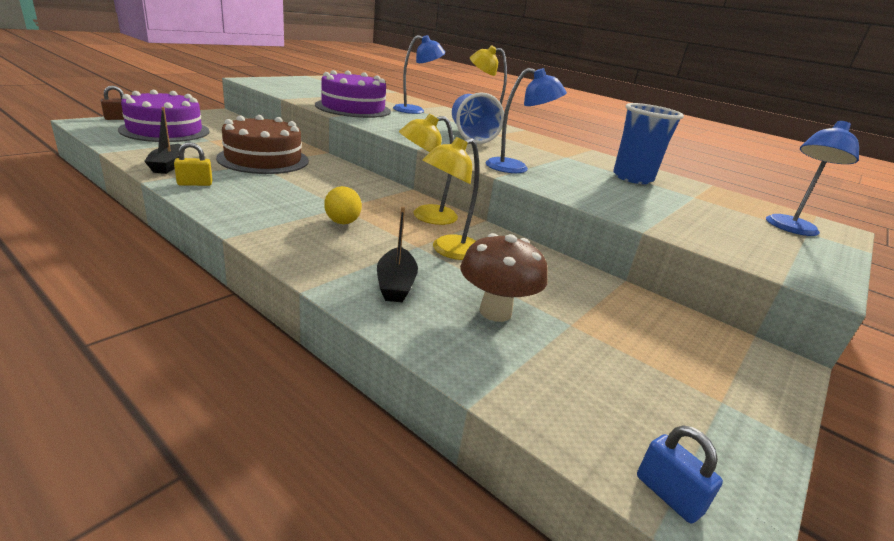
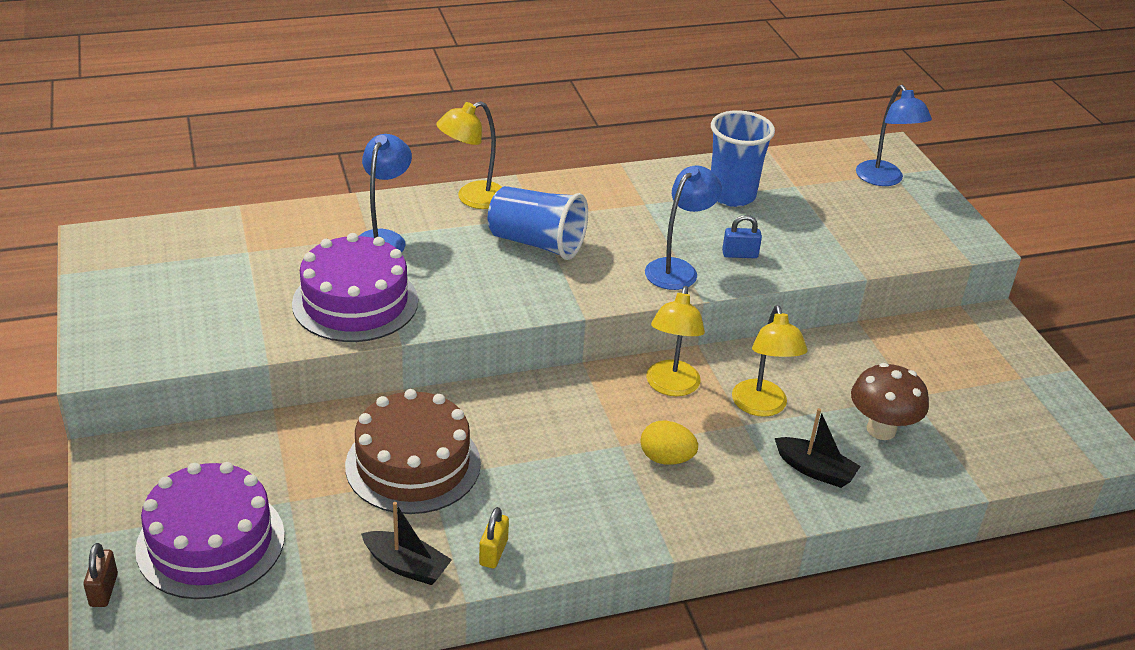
camera: 55 degrees left, 10 degrees up
(668, 495) = (1083, 454): blue padlock -> blue padlock (740, 254)

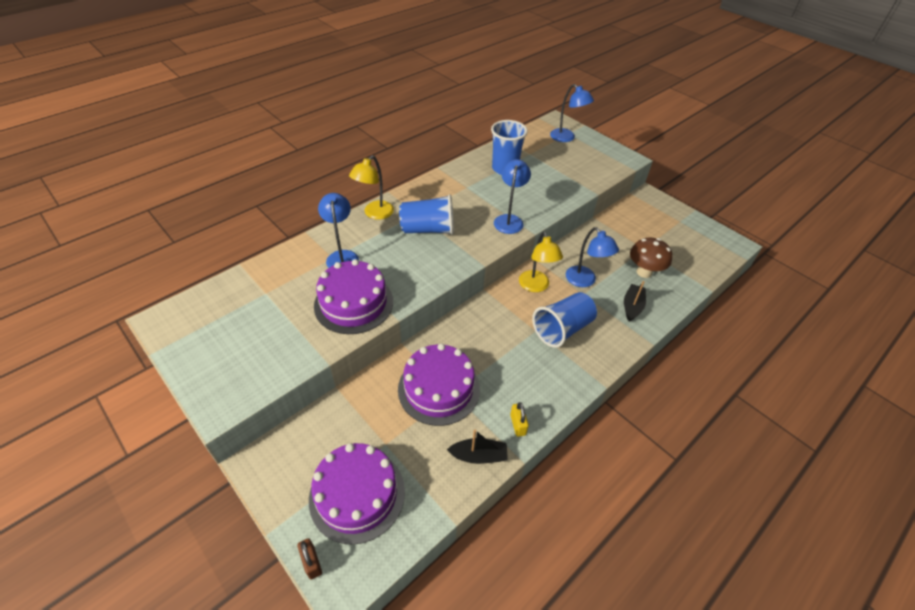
camera: 25 degrees left, 10 degrees up
(413, 464) = (439, 389): brown cake -> purple cake
(666, 458) = (562, 329): yellow egg -> blue cup
(740, 254) = (532, 201): blue padlock -> none
(761, 407) = (584, 281): yellow lamp -> blue lamp
(815, 470) = (632, 306): black boat -> black boat turned 75 degrees counterclockwise

